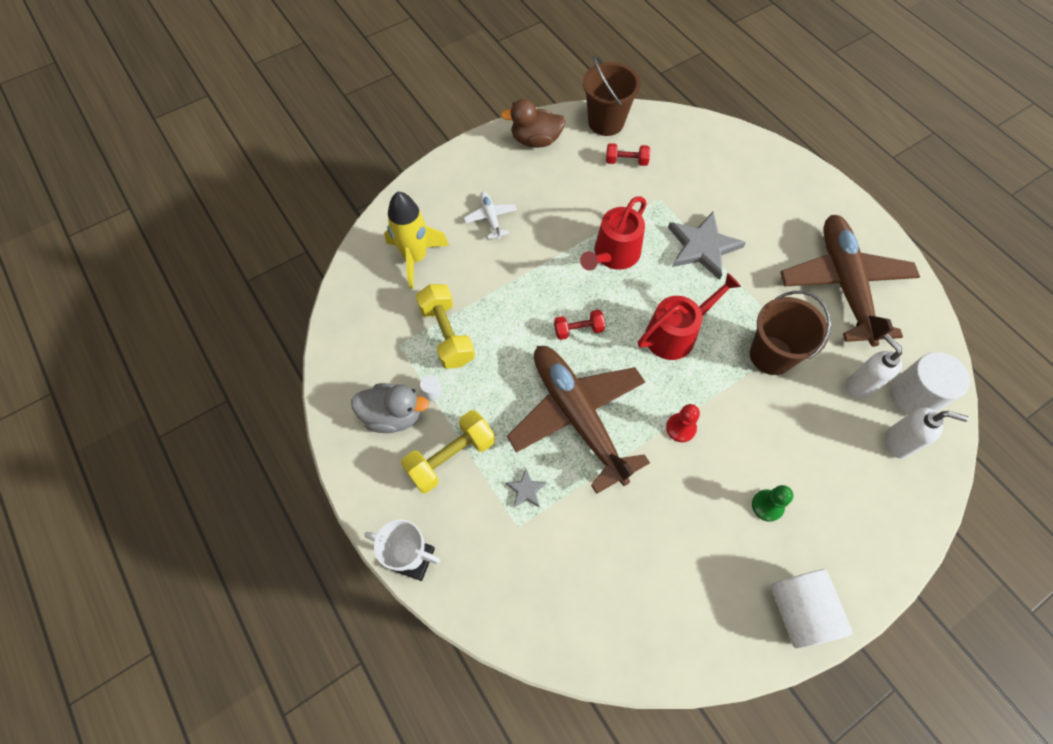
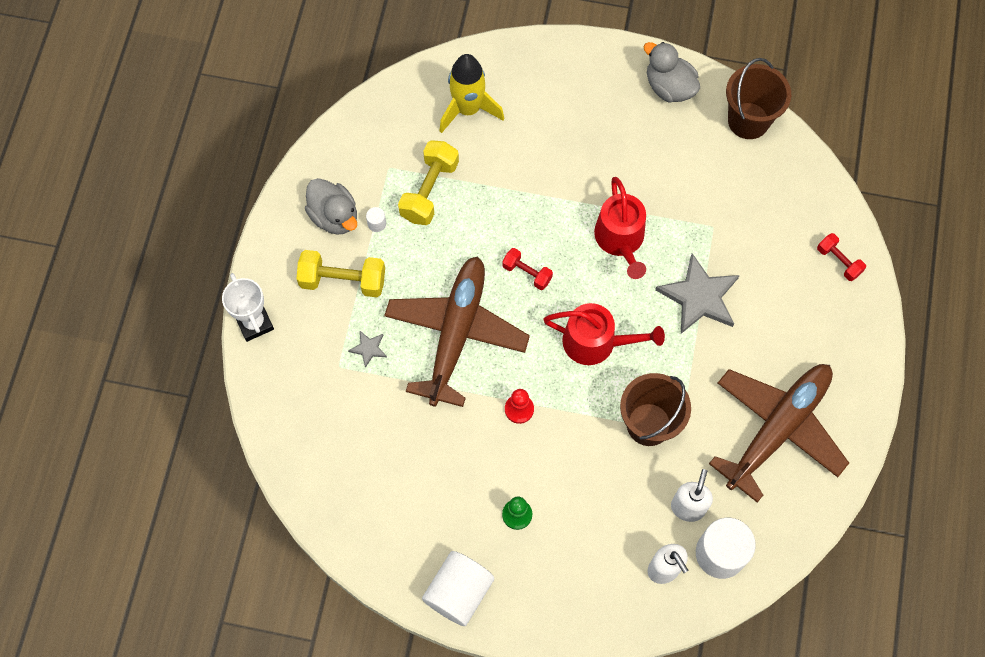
camera: 45 degrees right, 5 degrees up
(491, 218) = (558, 125): white plane -> none
(535, 140) = (669, 87): brown duck -> grey duck
(613, 254) = (620, 239): red watering can -> red watering can turned 90 degrees counterclockwise
(626, 161) = (724, 171): red dumbbell -> red dumbbell (838, 261)

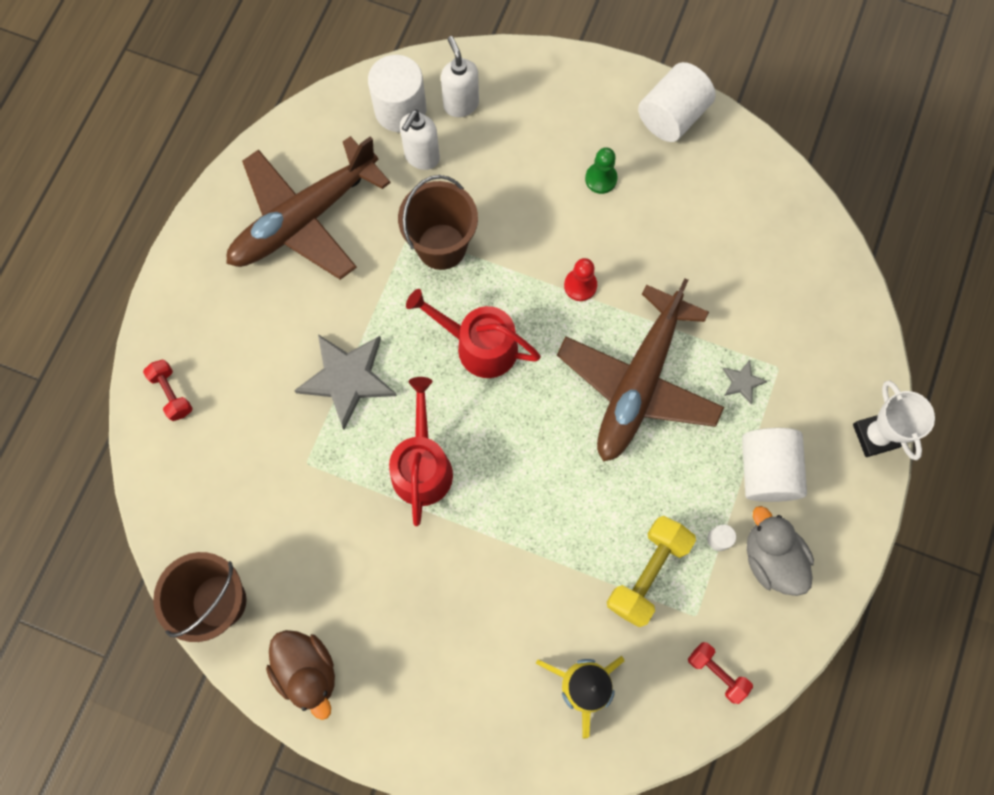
camera: 170 degrees left, 5 degrees up
(343, 281) = (766, 470): yellow dumbbell -> white cylinder
(527, 273) = (543, 442): red dumbbell -> red dumbbell (716, 672)
(669, 87) = (307, 671): grey duck -> brown duck

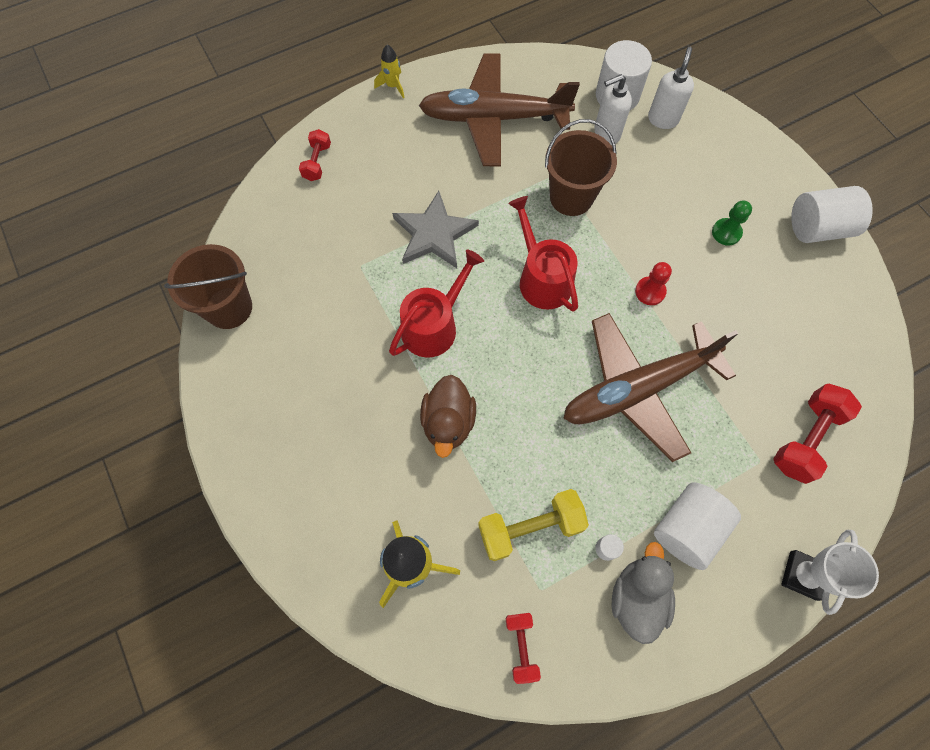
camera: 40 degrees right, 5 degrees down
(175, 257) = (392, 86): none -> yellow rocket
(307, 671) = (241, 396): brown duck -> brown duck (448, 422)
(742, 382) = (721, 449): grey star -> none
(798, 319) = (806, 438): none -> red dumbbell

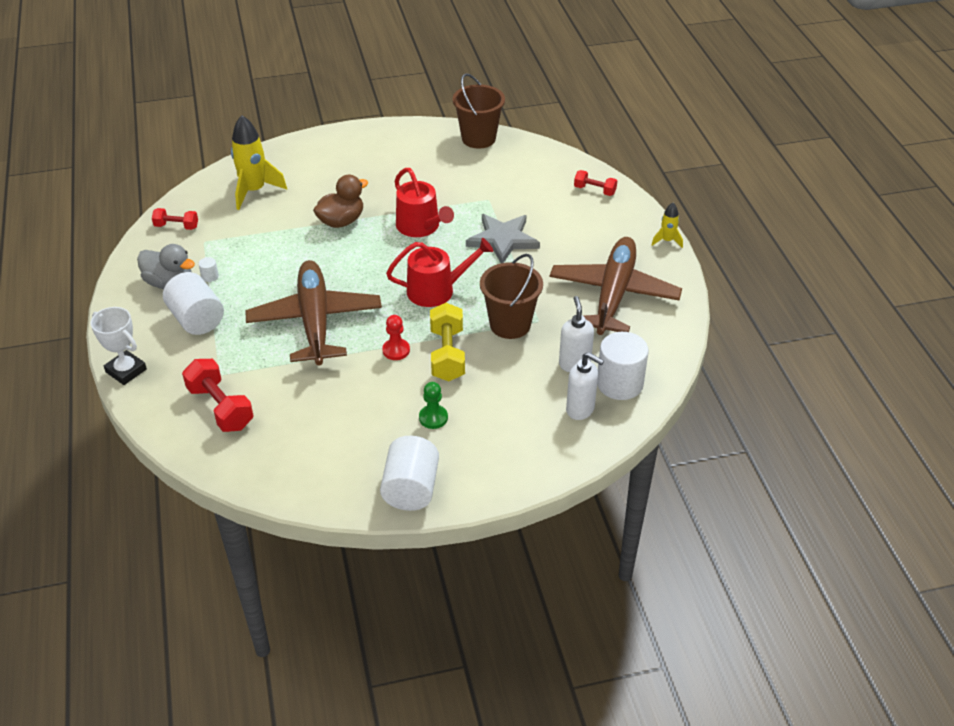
camera: 105 degrees right, 25 degrees down
(448, 422) = (341, 221): brown duck -> brown duck turned 120 degrees clockwise
(530, 528) = (246, 244): yellow dumbbell -> yellow dumbbell (447, 354)

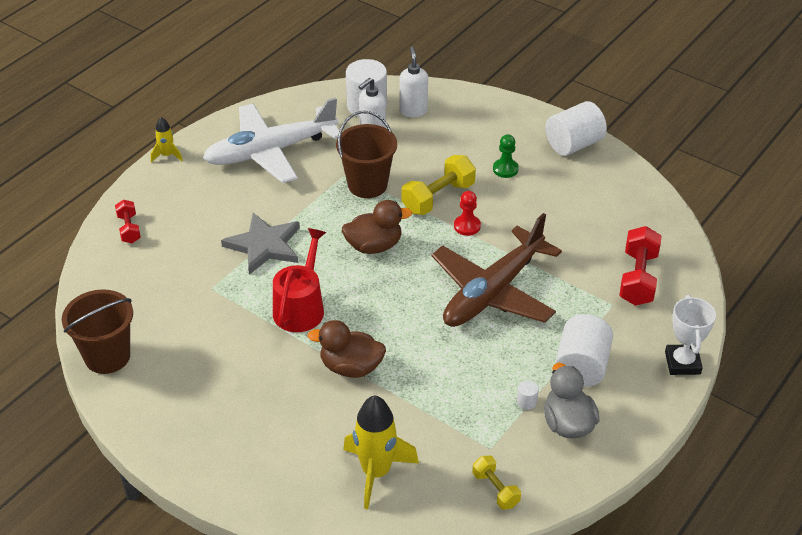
camera: 130 degrees left, 0 degrees up
(176, 226) = (495, 489): red dumbbell -> yellow dumbbell
(436, 290) = (374, 246): red watering can -> brown duck
(613, 295) = (271, 151): brown plane -> white plane

